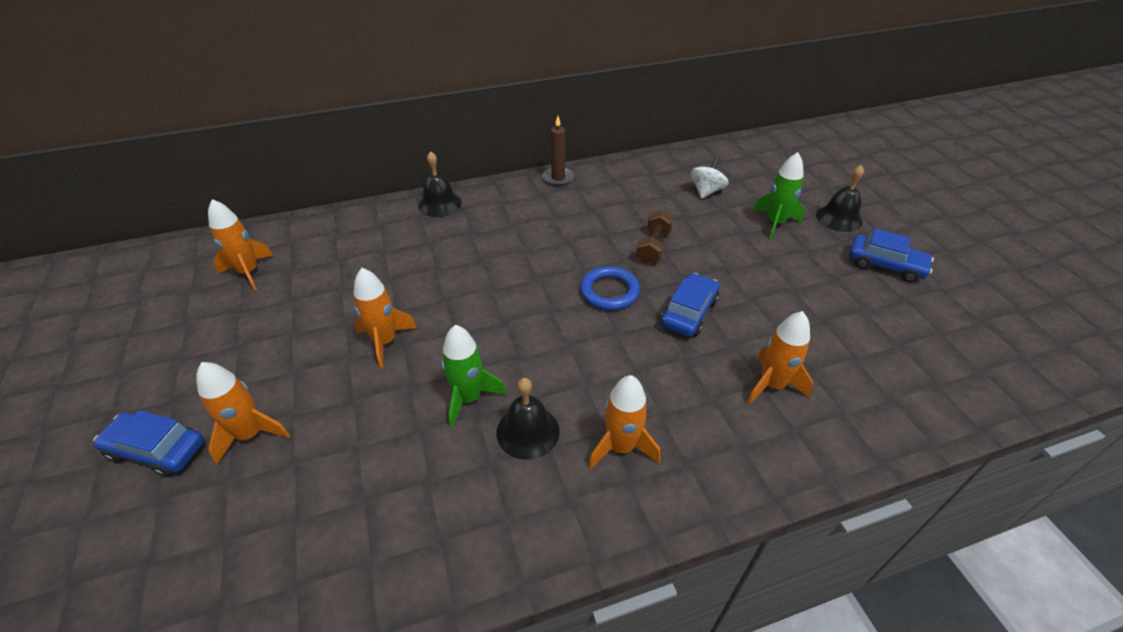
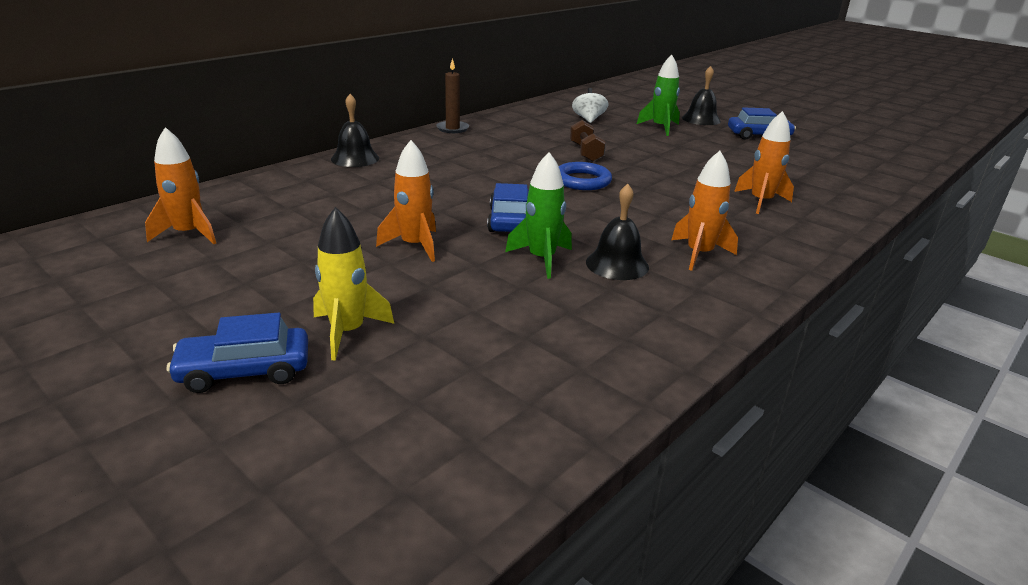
camera: 30 degrees left, 15 degrees down
(250, 434) = (347, 332): orange rocket -> yellow rocket
(688, 312) = (657, 180): blue car -> blue car (509, 220)

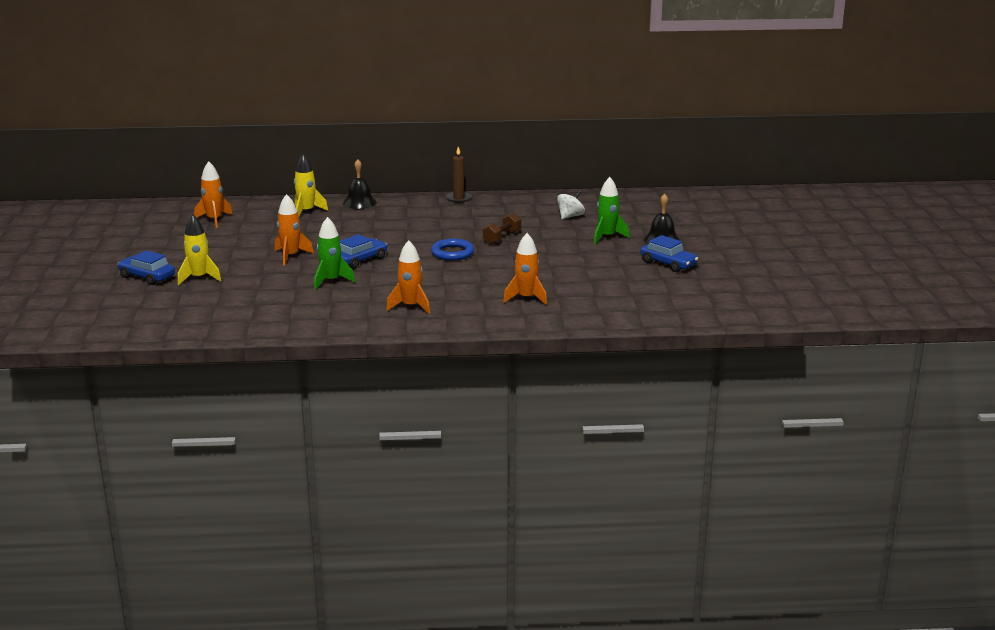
camera: 45 degrees right, 5 degrees down
(309, 185) = (306, 211): none -> yellow rocket
(617, 264) = (359, 295): black bell -> none

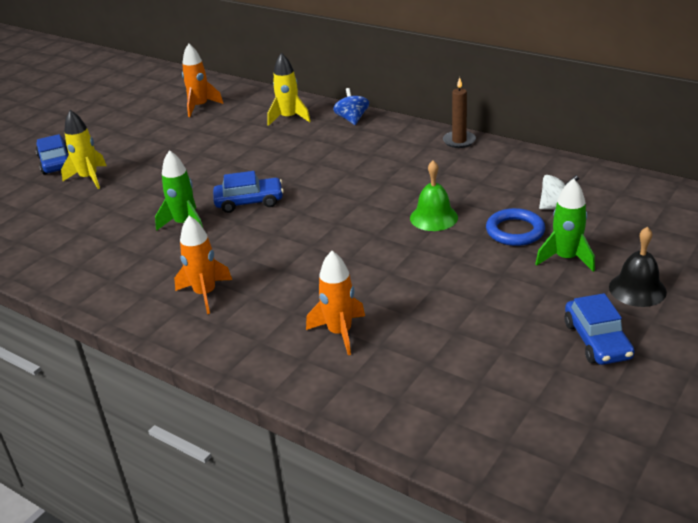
camera: 40 degrees right, 10 degrees up
(291, 256) = (197, 174): orange rocket -> none
(359, 202) = (352, 119): black bell -> blue spinning top
(452, 253) = (351, 223): blue ring -> blue ring (515, 231)
(502, 238) = (433, 217): brown dumbbell -> green bell

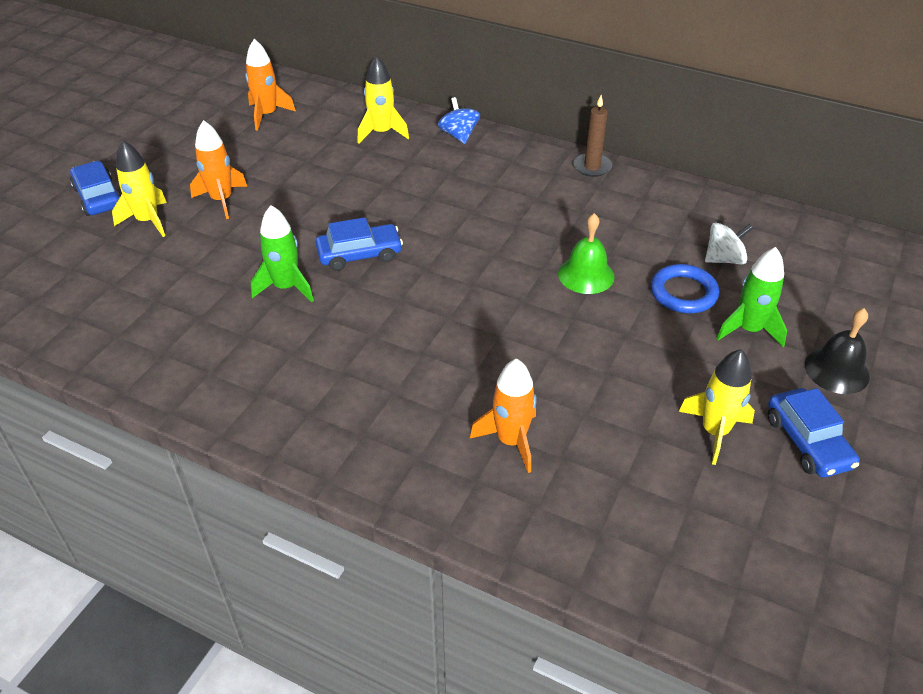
camera: 10 degrees left, 10 degrees up
(205, 294) = (334, 390): orange rocket -> orange rocket (222, 200)
(516, 331) = (714, 431): none -> yellow rocket

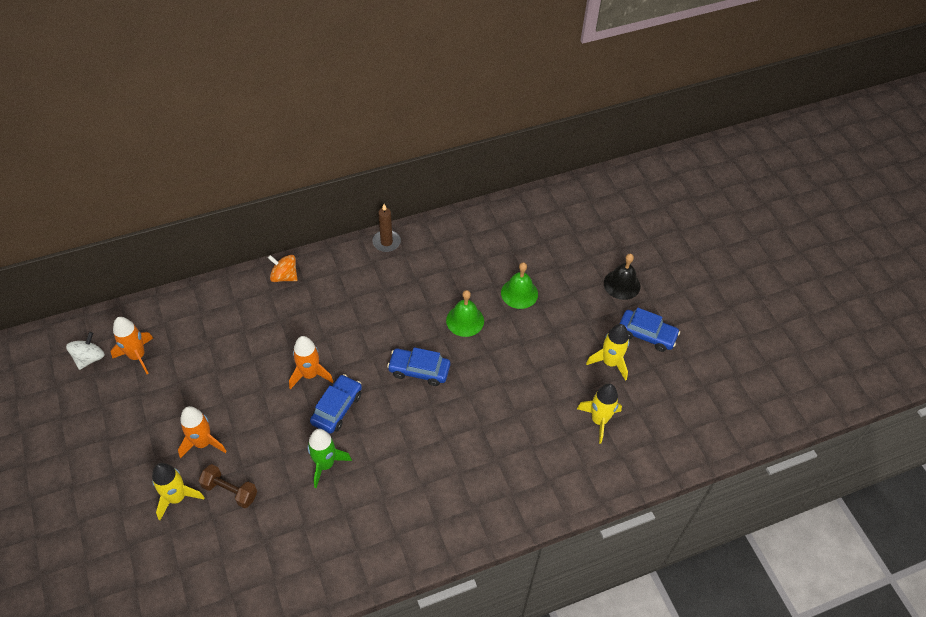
camera: 50 degrees left, 10 degrees up
(98, 197) = (115, 511): blue car -> blue car (419, 370)
(188, 246) = (230, 491): none -> brown dumbbell
(382, 133) = (234, 311): yellow rocket -> yellow rocket (599, 420)
(459, 135) = (284, 276): blue spinning top -> orange spinning top
(511, 441) = (539, 446): orange rocket -> orange rocket (310, 374)
(683, 293) = (519, 293): blue ring -> green bell
(724, 259) = (515, 255): white spinning top -> white spinning top (89, 358)
(748, 330) = (567, 291): green rocket -> none

